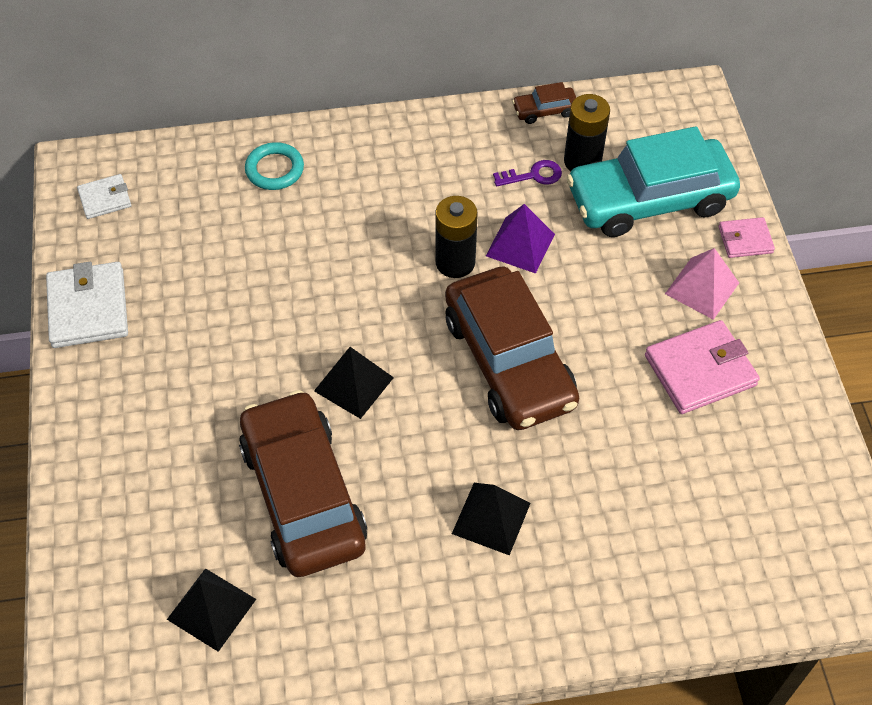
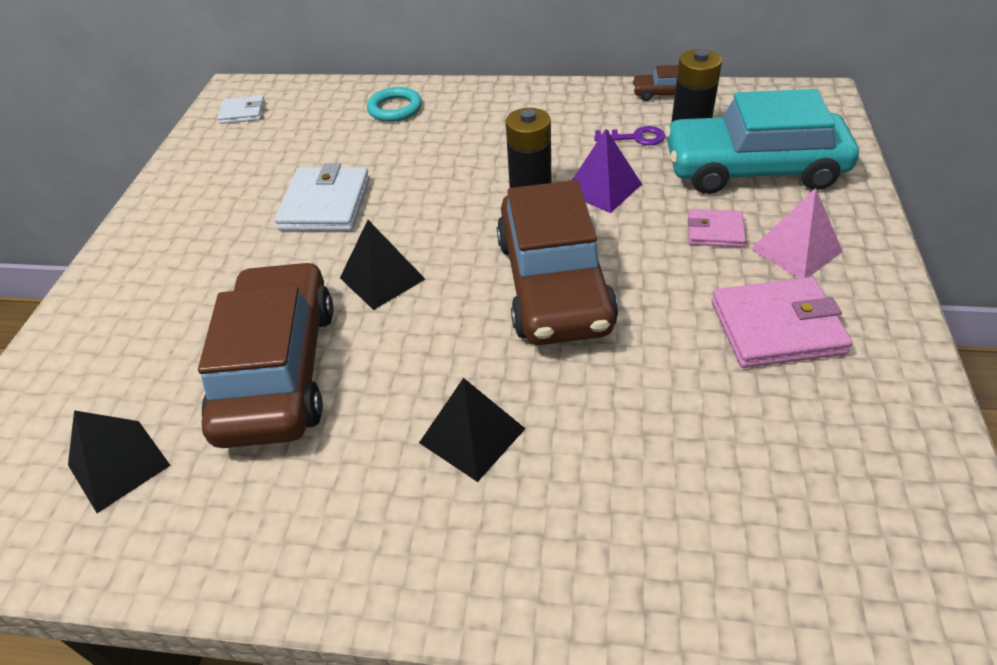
camera: 20 degrees right, 10 degrees down
(88, 308) = (178, 184): white wallet -> white wallet (325, 204)
(745, 240) = (857, 214): pink wallet -> pink wallet (715, 231)

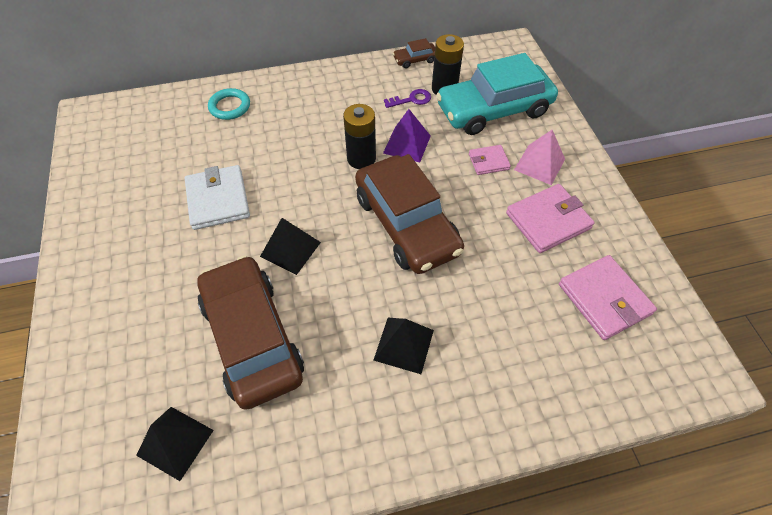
camera: 25 degrees left, 10 degrees up
(243, 112) = (106, 133): white wallet -> none
(827, 462) = (604, 299): none -> pink wallet

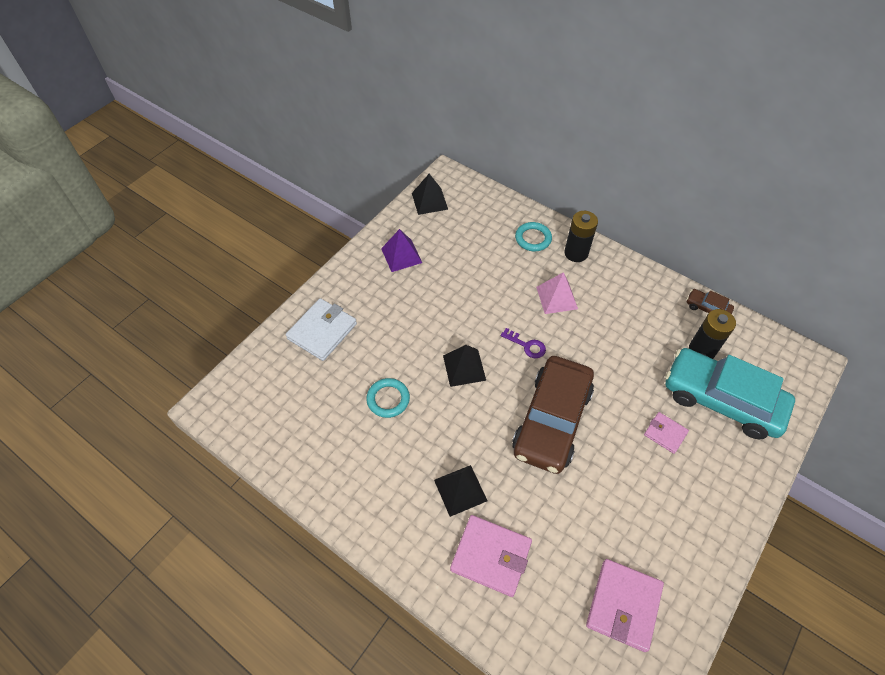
camera: 50 degrees right, 0 degrees up
(175, 442) = (298, 415): black pyramid -> black pyramid (429, 201)
(218, 200) = (459, 297): white wallet -> white wallet (322, 331)
(252, 338) = (388, 399): brown car -> turquoise ring
(361, 159) = (575, 349): black battery -> black battery (576, 253)
(407, 144) = (620, 367): purple pyramid -> purple pyramid (401, 255)
(411, 99) = (665, 337): purple key -> purple key (526, 345)
(539, 164) = (703, 472): pink pyramid -> pink pyramid (556, 298)
(548, 221) = (654, 516): pink wallet -> pink wallet (491, 556)

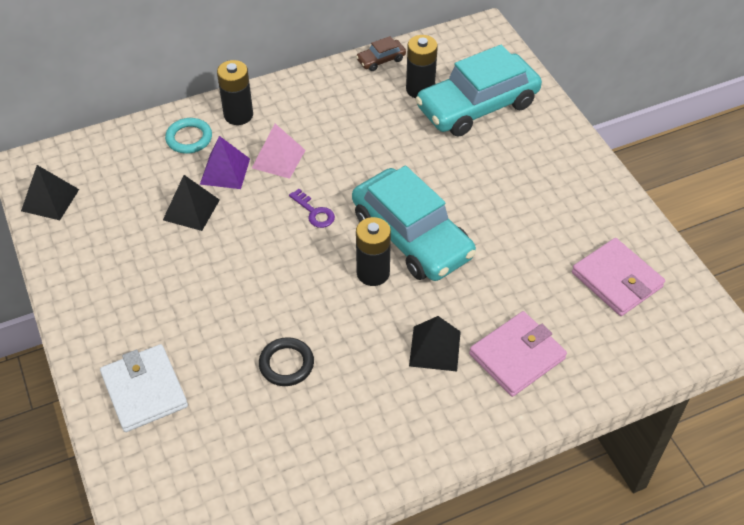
camera: 60 degrees left, 5 degrees down
(388, 399) = (286, 364): turquoise ring -> black ring
(401, 255) = (104, 263): purple pyramid -> purple pyramid (225, 171)
(464, 367) = (299, 277): black pyramid -> black pyramid (191, 209)
(500, 412) = (373, 273): none -> black battery
(526, 345) = (314, 212): purple key -> purple key turned 75 degrees clockwise
(552, 420) = (411, 236): brown car -> turquoise car
(665, 433) = (482, 162): pink wallet -> none

